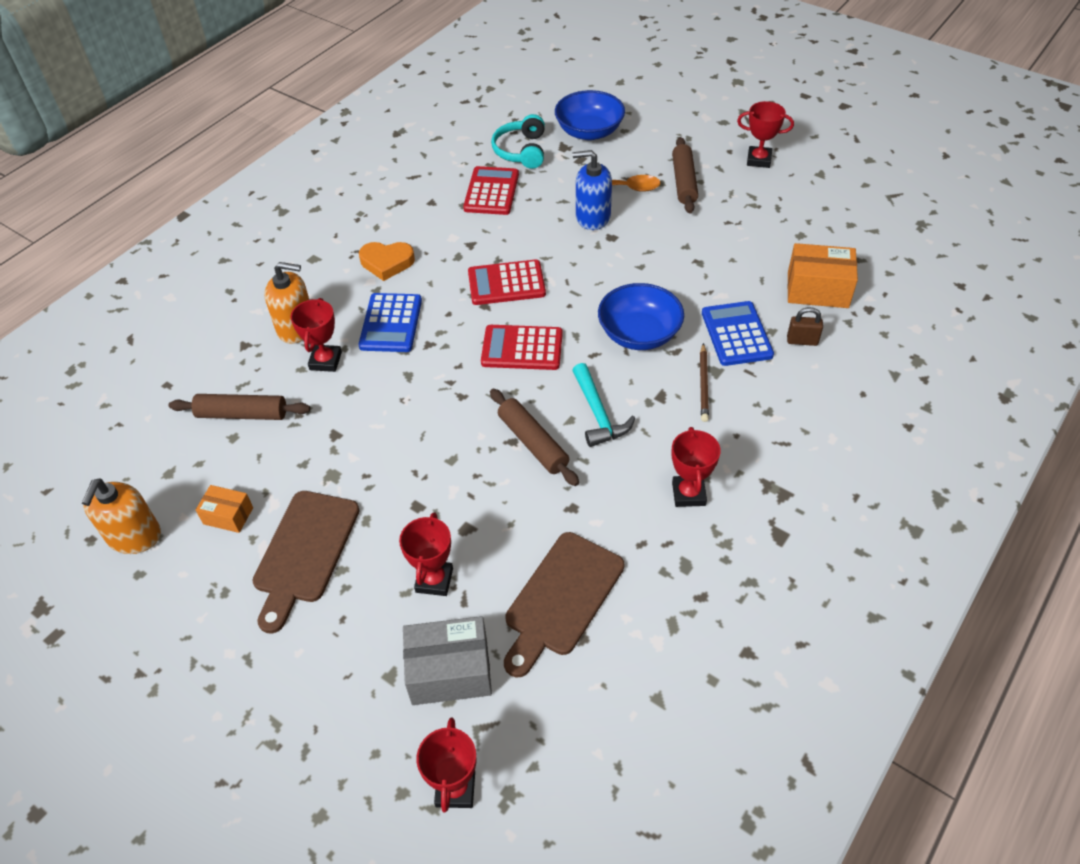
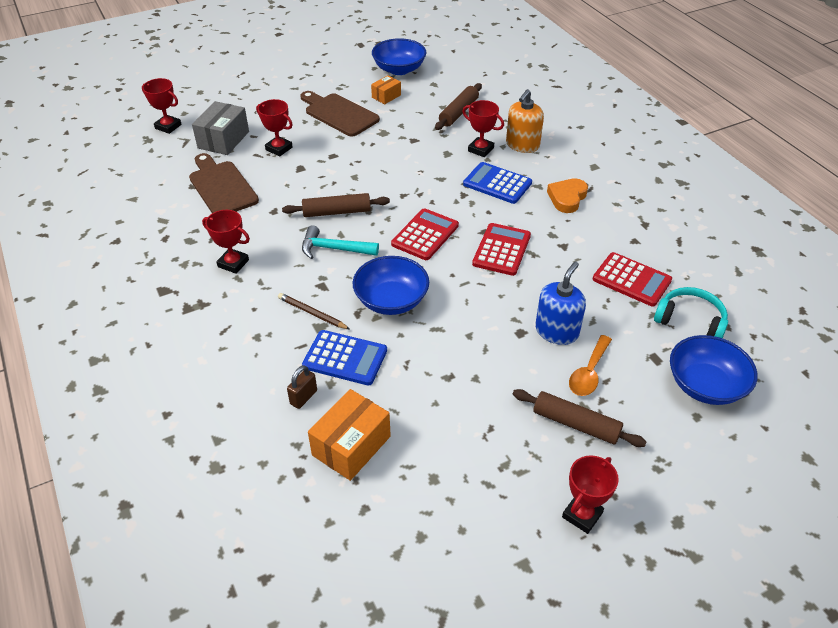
camera: 115 degrees right, 5 degrees down
(134, 536) = (399, 69): orange soap dispenser -> blue bowl

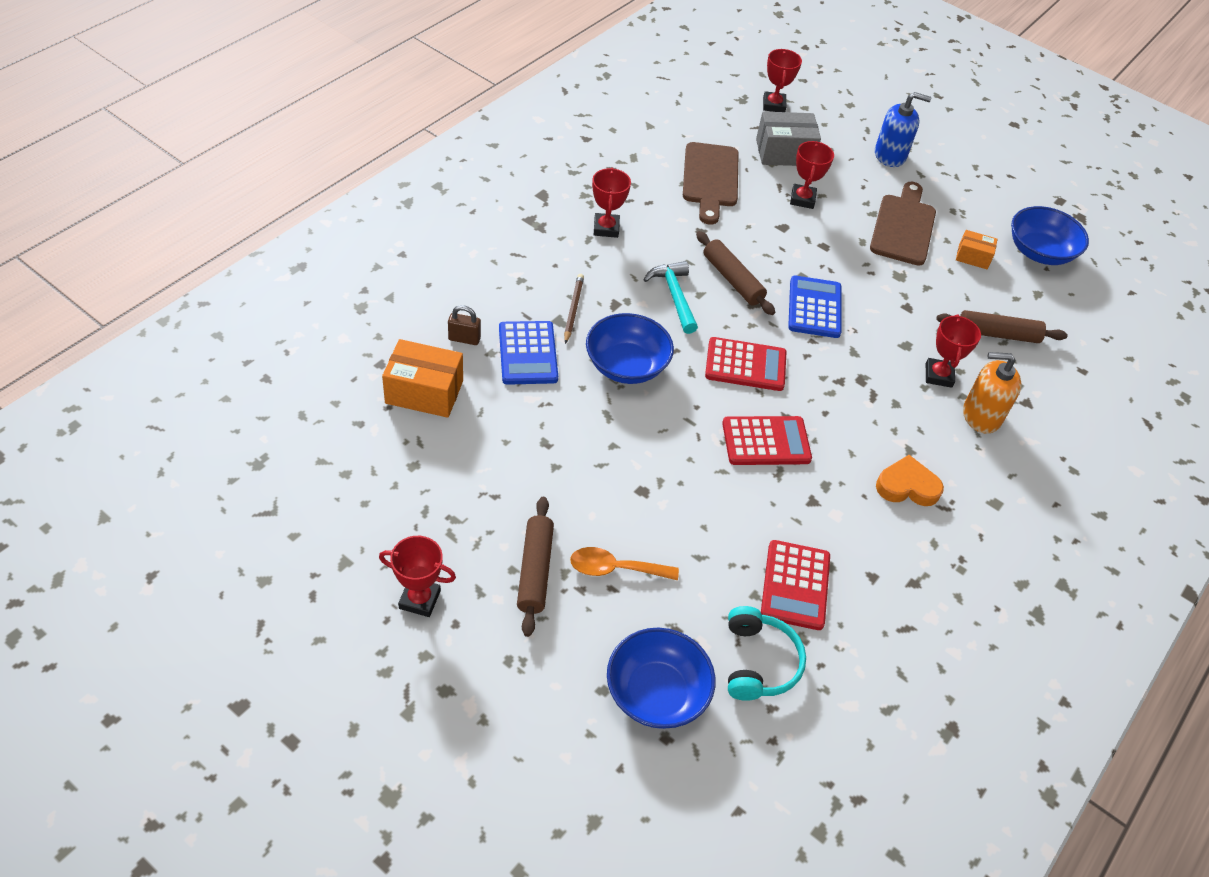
camera: 60 degrees right, 5 degrees up
(222, 186) = (710, 179): brown cutting board -> brown cutting board turned 150 degrees clockwise
(497, 184) = (883, 408): blue calculator -> blue calculator (814, 307)
(556, 331) = (663, 524): blue soap dispenser -> blue soap dispenser (890, 155)

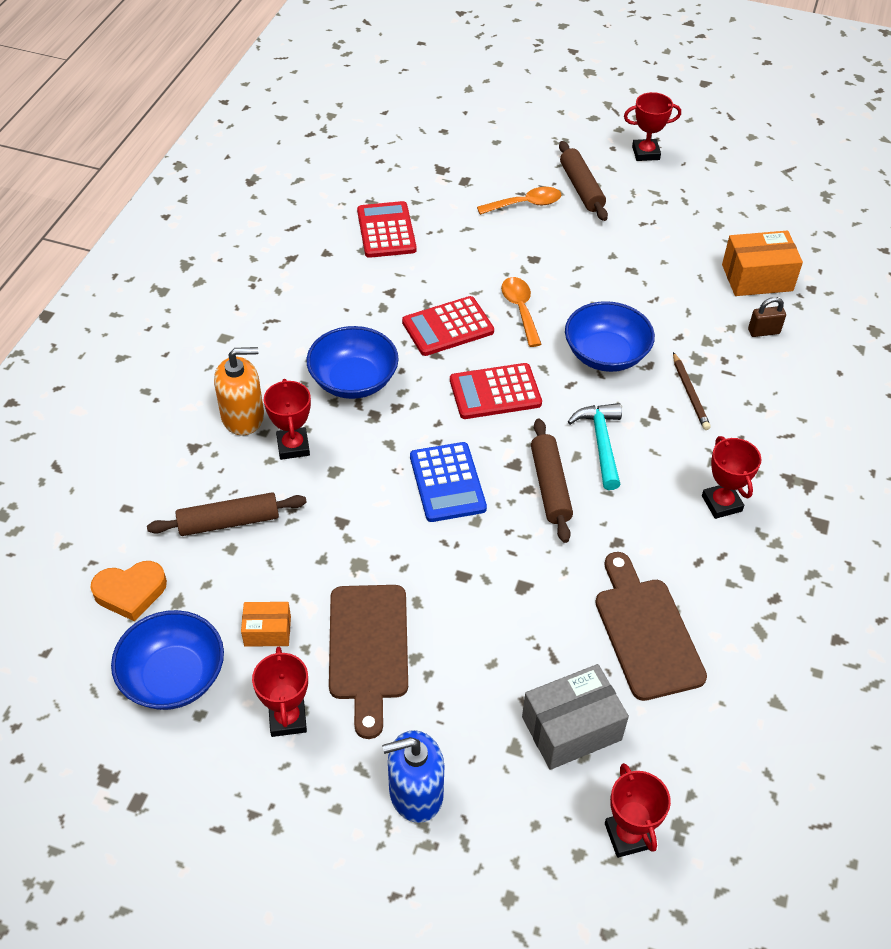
camera: 165 degrees right, 0 degrees up
(528, 353) = (699, 337): blue calculator -> none
(656, 693) = (460, 148): blue bowl -> blue bowl (353, 380)
(674, 296) = (601, 443): turquoise hammer -> turquoise hammer turned 150 degrees counterclockwise
(685, 436) = (520, 309): none -> orange spoon
(732, 280) = (550, 486): brown rolling pin -> brown rolling pin turned 45 degrees clockwise
(758, 662) = (398, 180): turquoise headphones -> none
(802, 199) = (515, 645): red trophy -> red trophy (287, 719)
(907, 486) = (309, 328): orange heart -> orange heart (130, 592)

